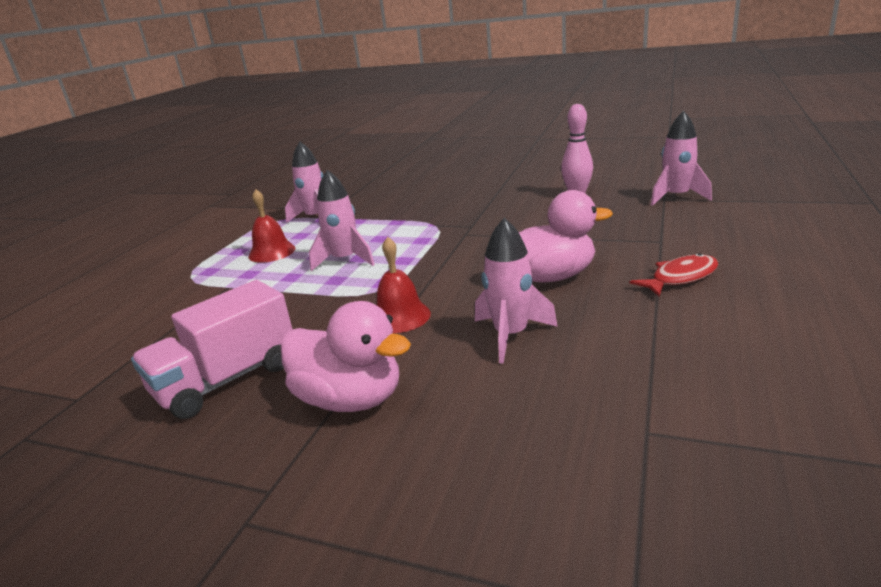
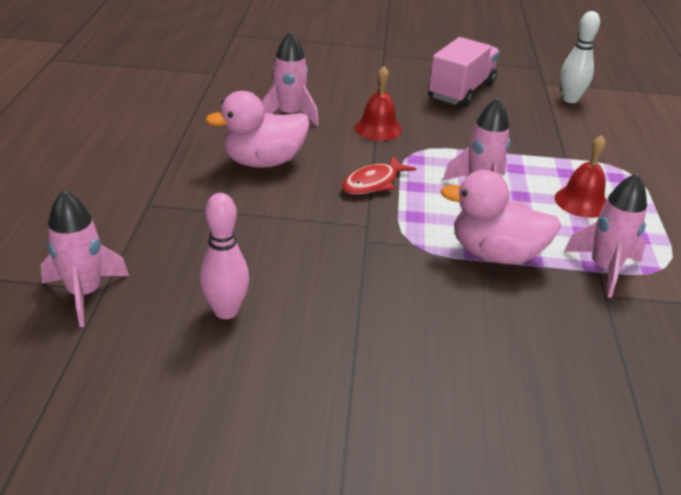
camera: 160 degrees right, 10 degrees up
(96, 363) = (570, 99): none -> white bowling pin
(350, 399) = (374, 83): pink duck -> pink duck (495, 254)
(680, 278) = (152, 159): red fish -> red fish (373, 183)

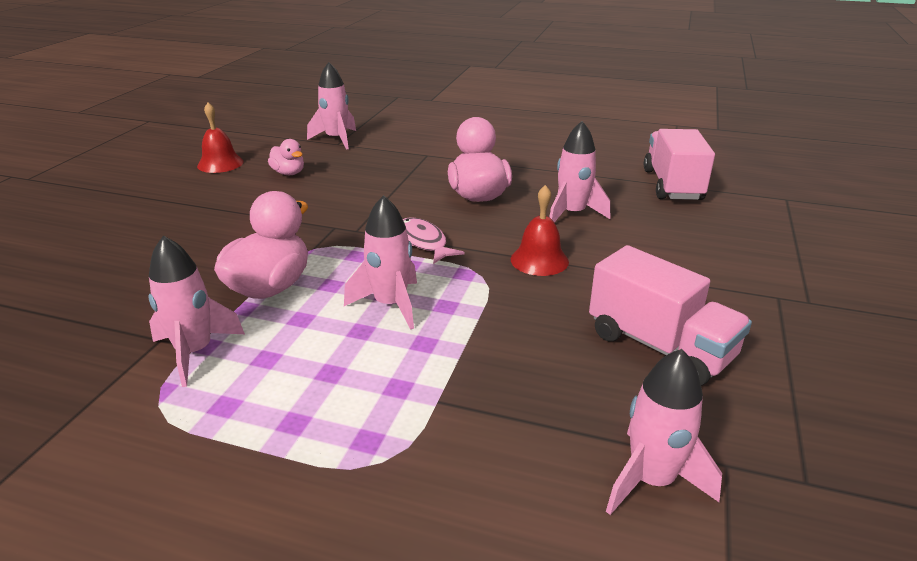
camera: 105 degrees right, 5 degrees down
(216, 71) = (672, 185): none -> pink truck
(226, 311) = (289, 173): pink bowling pin -> pink duck
(373, 183) = (423, 242): red fish -> pink fish
(570, 99) = (651, 480): white bowling pin -> pink rocket
(581, 202) = (323, 378): red bell -> red bell (220, 163)

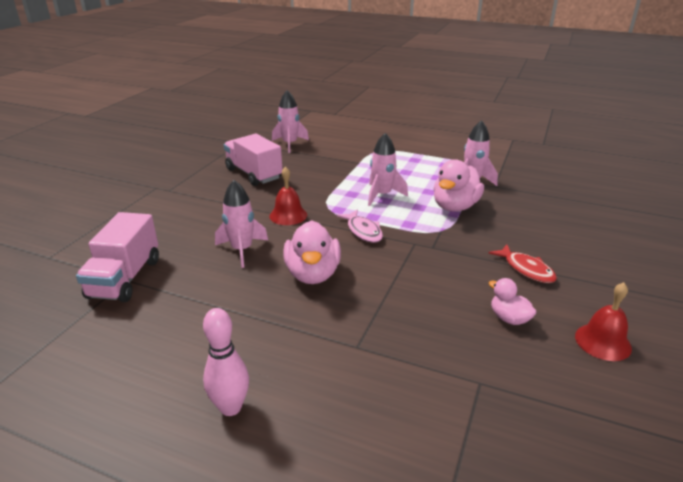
camera: 175 degrees left, 0 degrees up
(235, 209) = (526, 269): none -> red fish
(336, 139) = (486, 395): pink rocket -> none
(508, 130) = (230, 407): none -> pink bowling pin

